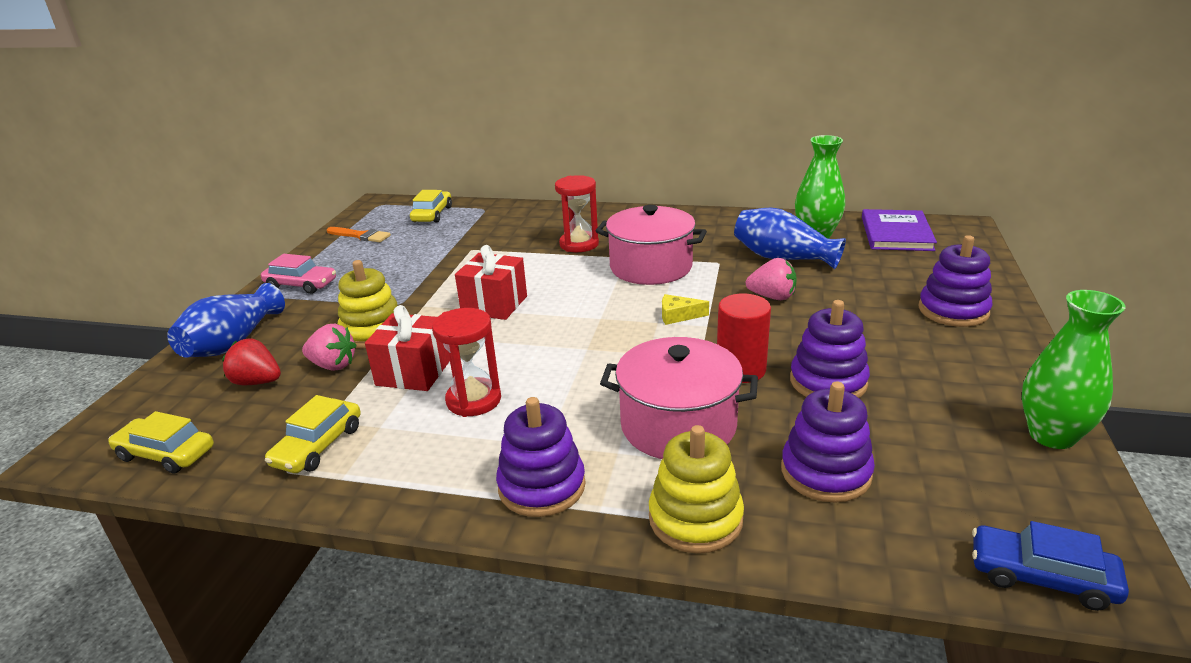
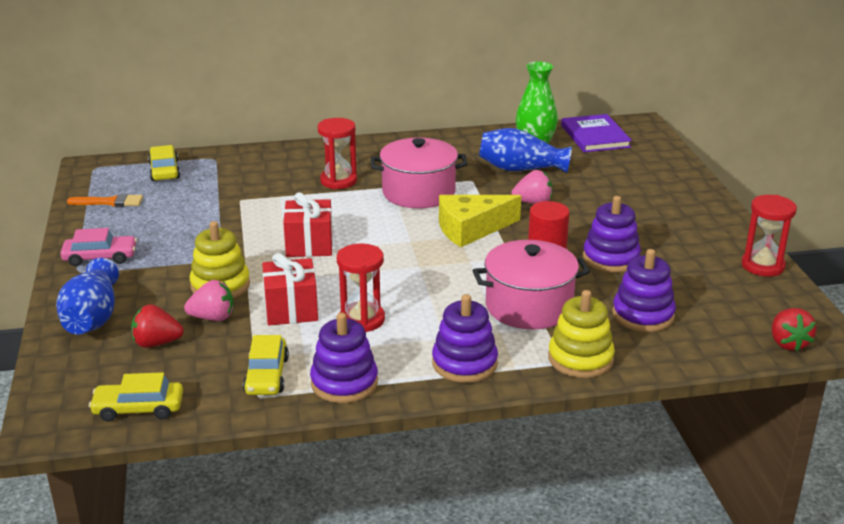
camera: 25 degrees left, 0 degrees up
(678, 316) = (471, 229): yellow cheese -> yellow cheese, size x2.11
(953, 310) = (666, 193): purple stacking toy -> purple stacking toy (344, 383)
(1041, 577) = (788, 343): blue car -> red strawberry
(1052, 435) = (762, 266): green vase -> red hourglass

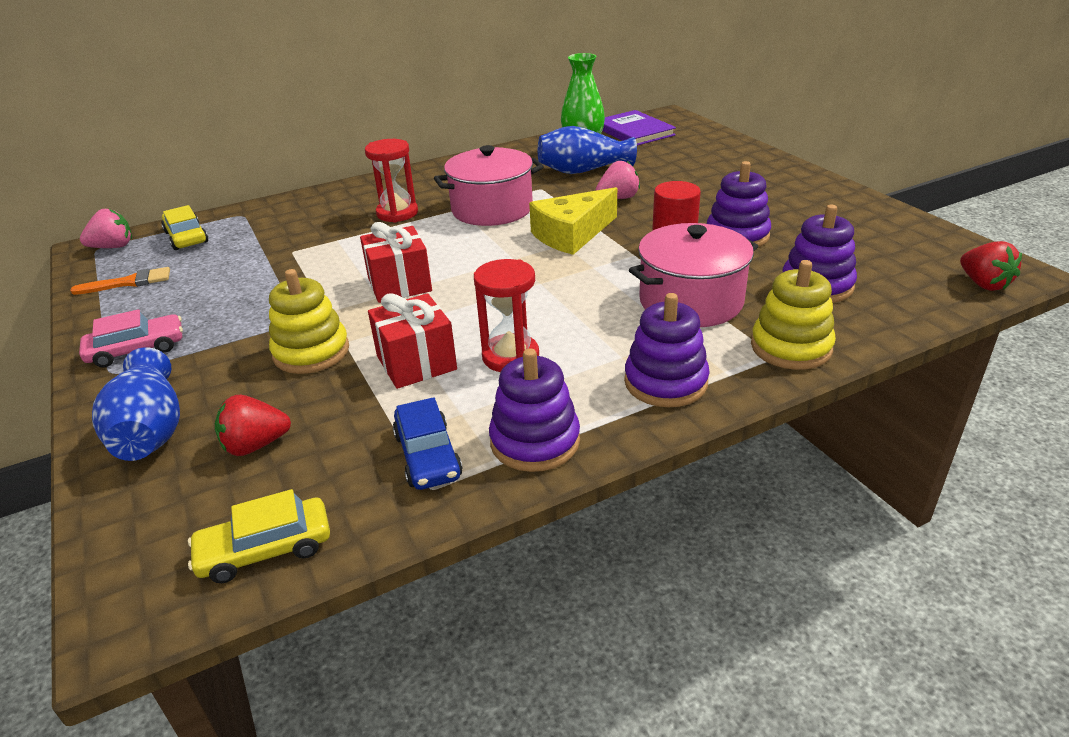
camera: 15 degrees left, 5 degrees up
(213, 318) = (319, 394): pink strawberry -> pink strawberry (113, 247)
(266, 375) = (428, 455): yellow car -> blue car
(762, 266) = (888, 215): red hourglass -> none

